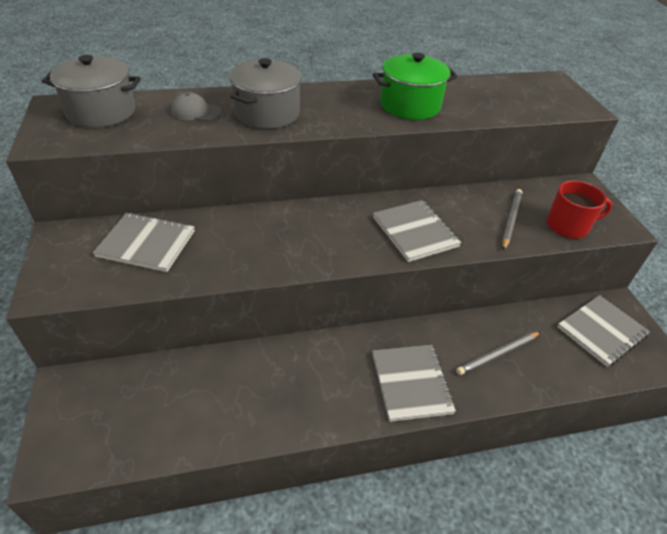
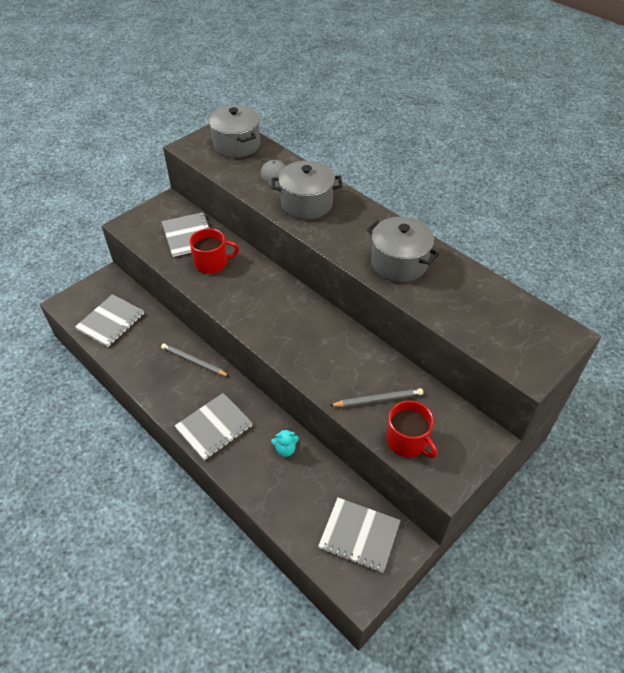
camera: 60 degrees right, 5 degrees up
(218, 245) = (212, 263): none -> red mug
(410, 105) = (399, 263): green pot -> grey pot
(415, 232) = (308, 348): grey notebook -> grey notebook (111, 321)
(477, 336) = (285, 449): none -> turquoise teddy bear
(498, 354) = (277, 468): grey pencil -> grey pencil (194, 361)

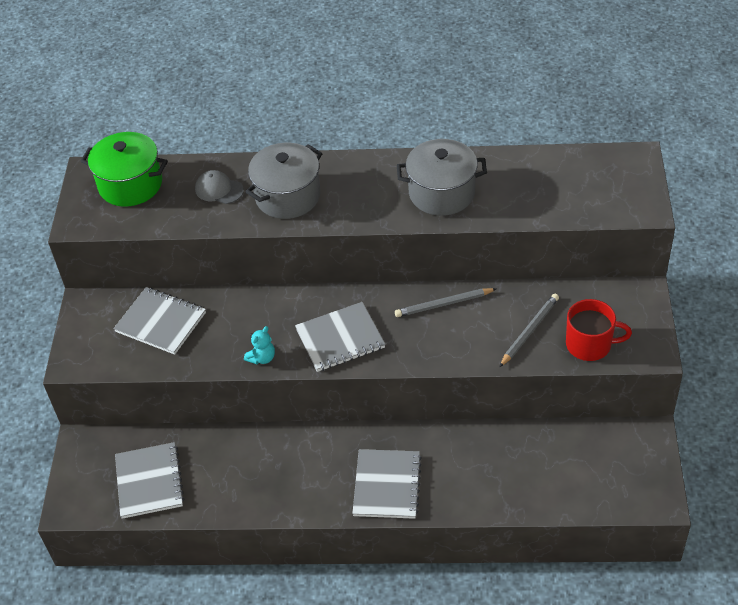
camera: 40 degrees left, 0 degrees up
(194, 361) = (290, 447): grey pencil -> grey pencil (444, 304)
(212, 263) = (224, 330): red mug -> none
(237, 145) = (130, 184): grey pot -> green pot
(285, 449) = (472, 449): turquoise teddy bear -> turquoise teddy bear (262, 358)
(359, 535) = (609, 461): grey notebook -> grey notebook (340, 338)

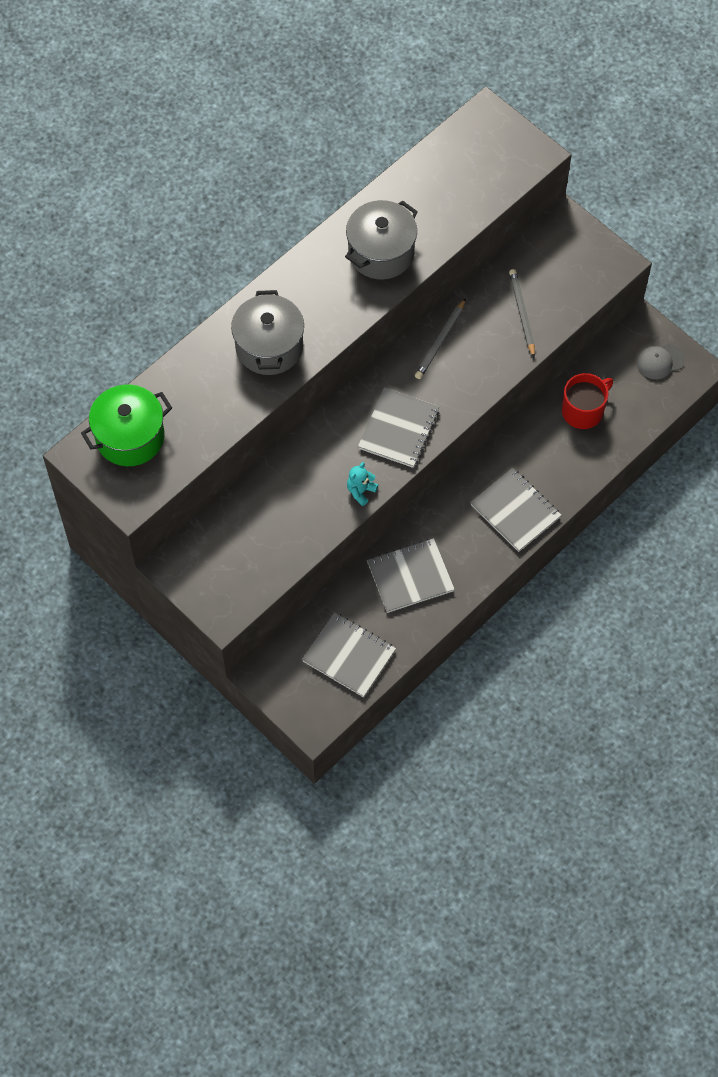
camera: 50 degrees left, 15 degrees up
(161, 322) = (250, 529): grey notebook -> grey notebook (410, 577)
(219, 189) = (207, 384): grey cap -> grey cap (660, 361)
(262, 358) = (361, 491): turquoise teddy bear -> turquoise teddy bear turned 135 degrees counterclockwise
(590, 344) = (572, 290): red mug -> red mug (583, 411)

